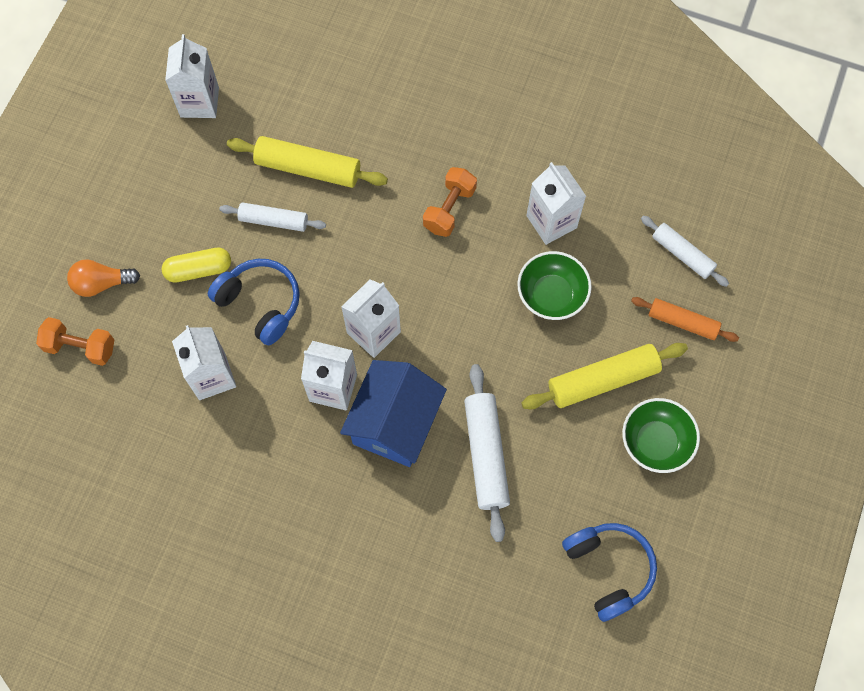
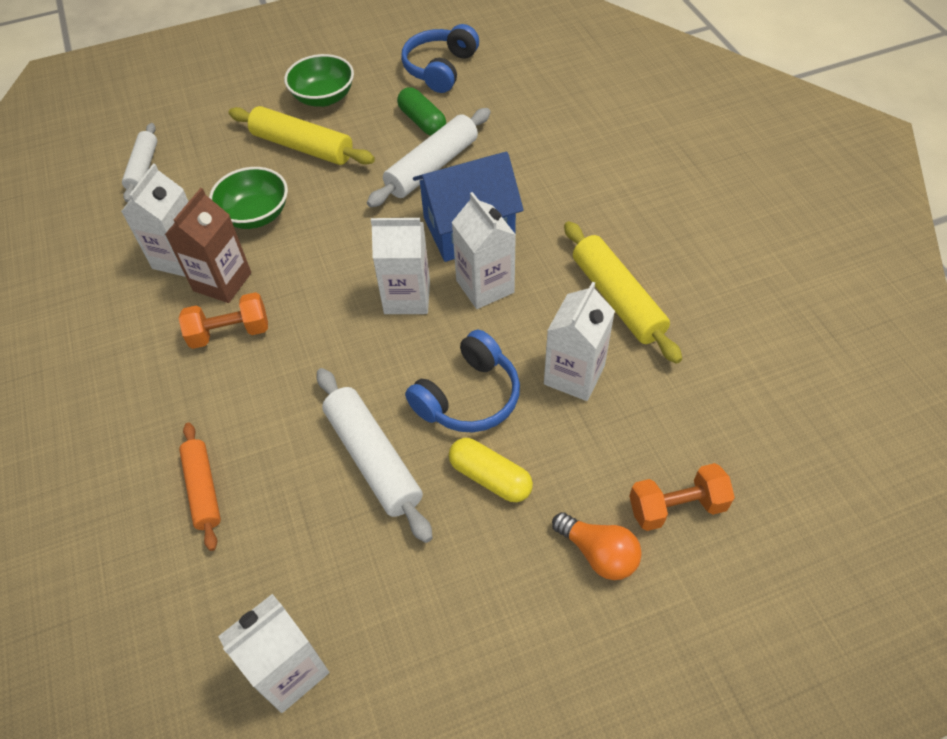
camera: 130 degrees left, 15 degrees down
(80, 347) = (676, 507): orange dumbbell -> orange dumbbell turned 75 degrees counterclockwise
(260, 303) = (468, 397): blue headphones -> blue headphones turned 135 degrees counterclockwise
(273, 220) = (373, 459): white rolling pin -> white rolling pin, size x1.55
(308, 168) = (284, 479): yellow rolling pin -> yellow rolling pin (617, 299)
(501, 232) = (222, 282): none -> brown carton
(549, 493) = (422, 121): none -> green capsule
(682, 322) = (208, 136): orange rolling pin -> orange rolling pin (203, 489)

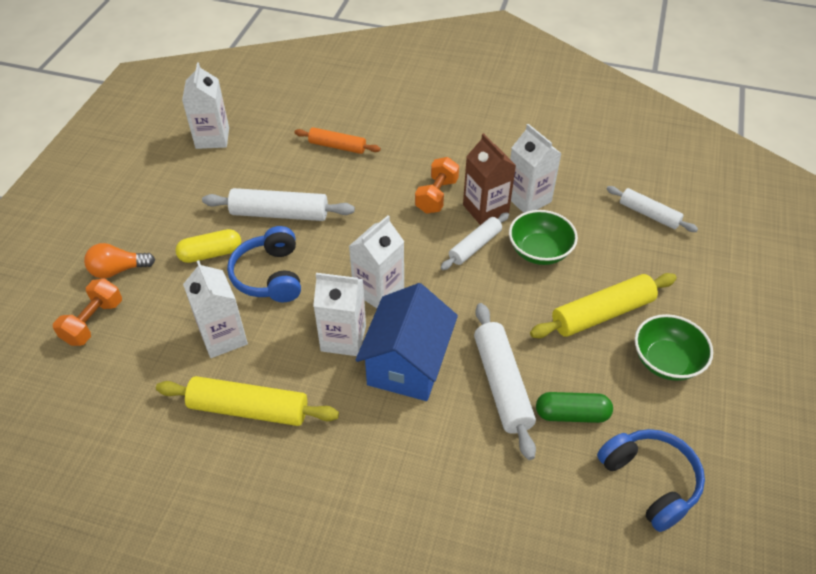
camera: 125 degrees right, 5 degrees down
(285, 261) = (475, 246): none -> white rolling pin

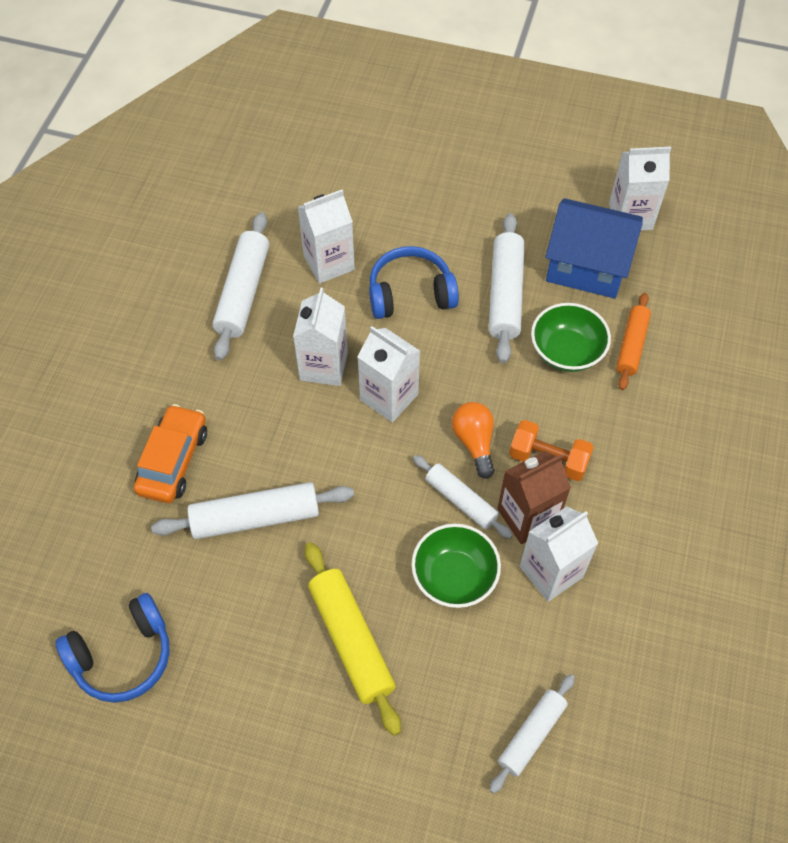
camera: 90 degrees right, 10 degrees up
(93, 322) = (350, 160): orange dumbbell -> none
(118, 270) = (416, 166): orange light bulb -> orange light bulb (474, 442)
(211, 254) = (441, 238): yellow capsule -> none
(249, 409) = (243, 292): yellow rolling pin -> white rolling pin
(407, 364) = (287, 426): blue house -> blue house (587, 266)
(447, 457) = (173, 461): none -> orange car
(571, 414) = (212, 586): green capsule -> none
(666, 361) = (276, 706): green bowl -> green bowl (566, 351)

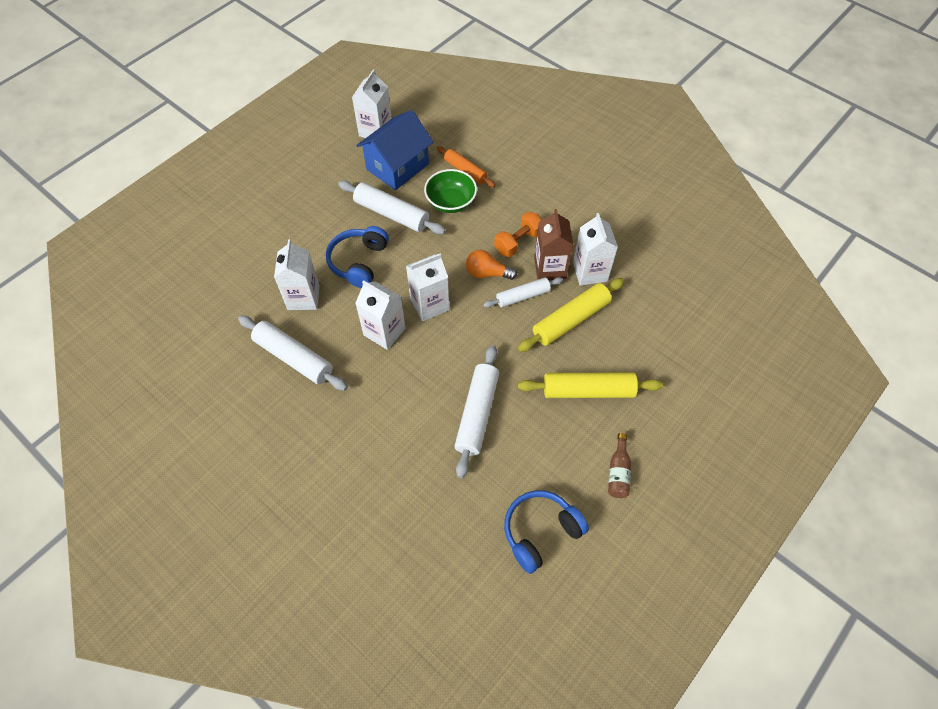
camera: 65 degrees left, 0 degrees up
(123, 656) = (540, 532): blue headphones -> blue headphones turned 120 degrees counterclockwise
(173, 461) = (406, 450): orange car -> none
(244, 724) = (618, 472): none -> brown bottle
(454, 576) = (571, 320): green bowl -> yellow rolling pin
(531, 735) = (682, 323): white rolling pin -> none

